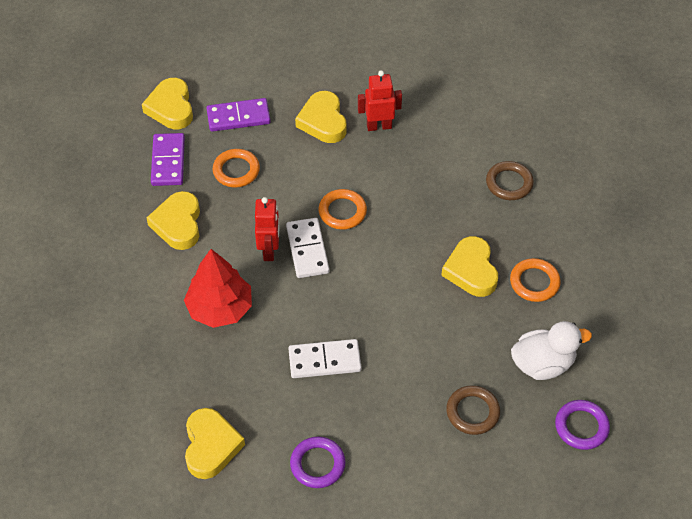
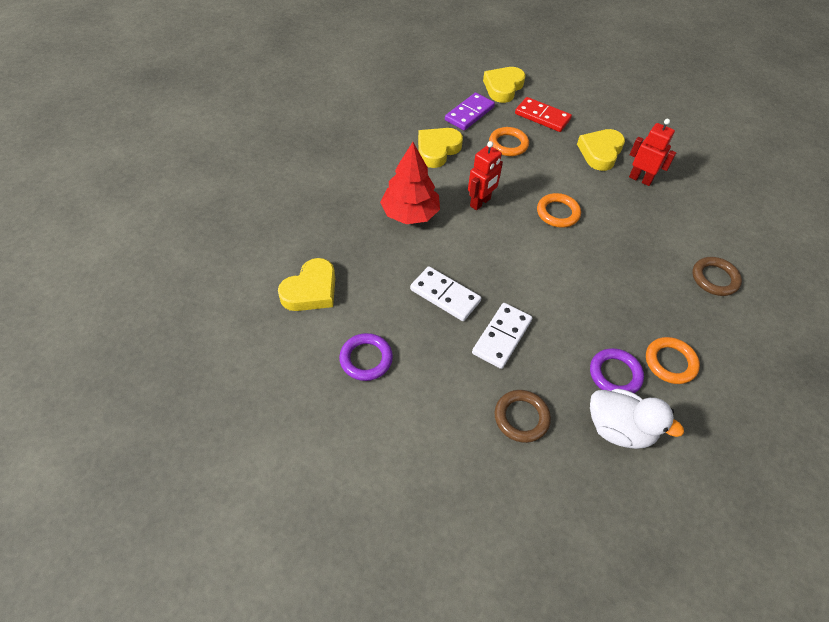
camera: 40 degrees right, 0 degrees up
(238, 117) = (542, 117): purple domino -> red domino
(307, 250) = (507, 219): white domino -> white domino (502, 337)
(471, 270) = (622, 316): yellow heart -> none
(581, 427) = (607, 507): purple ring -> purple ring (615, 374)

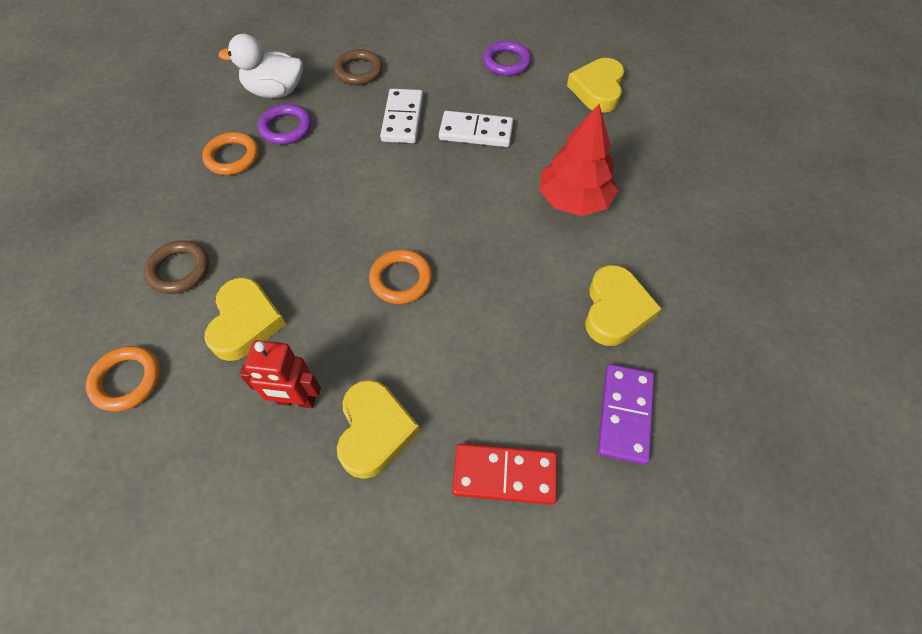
camera: 155 degrees right, 5 degrees up
(480, 202) = (505, 251): red robot -> none
(503, 87) = (615, 526): yellow heart -> yellow heart (246, 322)
(508, 144) = (525, 373): orange ring -> orange ring (127, 380)

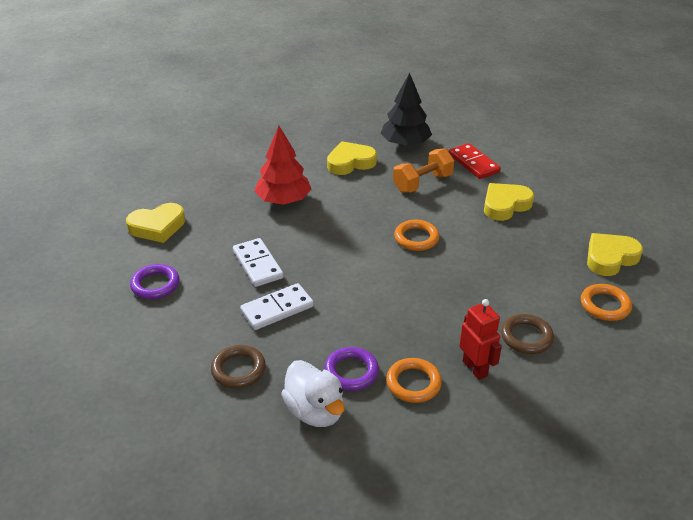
camera: 125 degrees left, 20 degrees down
(246, 322) = (516, 282): yellow heart -> yellow heart (610, 258)
(296, 400) = (526, 237): red robot -> red robot (475, 368)
(504, 364) = (422, 183): none -> orange dumbbell
(625, 414) = (405, 144): purple domino -> black tree

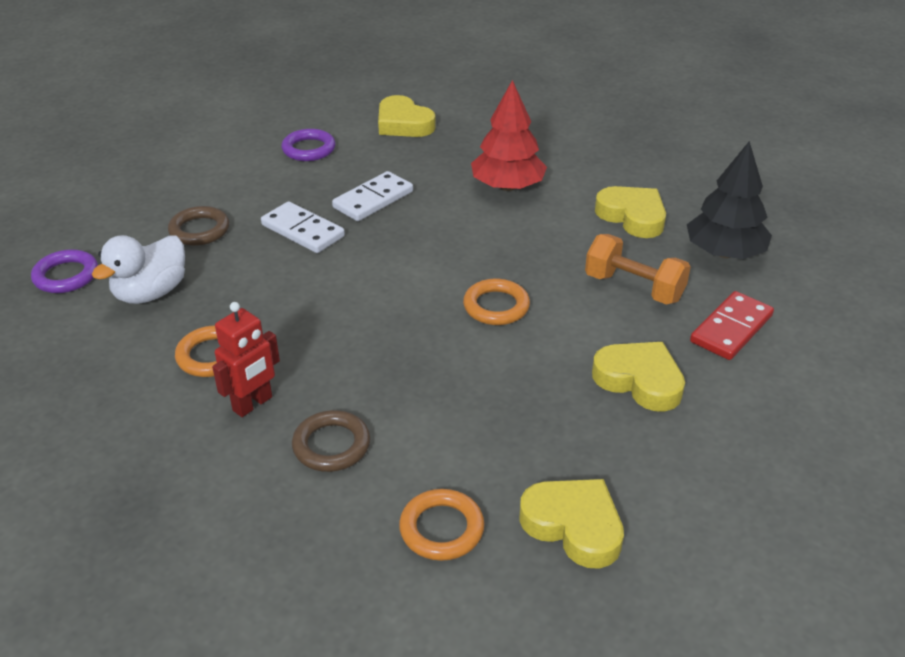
camera: 70 degrees right, 0 degrees up
(351, 372) = (217, 305): purple ring -> purple ring (66, 276)

